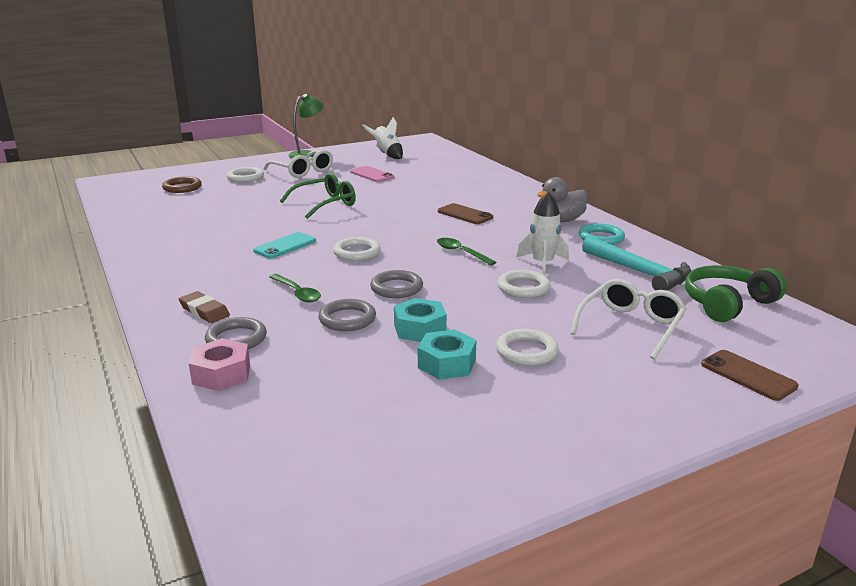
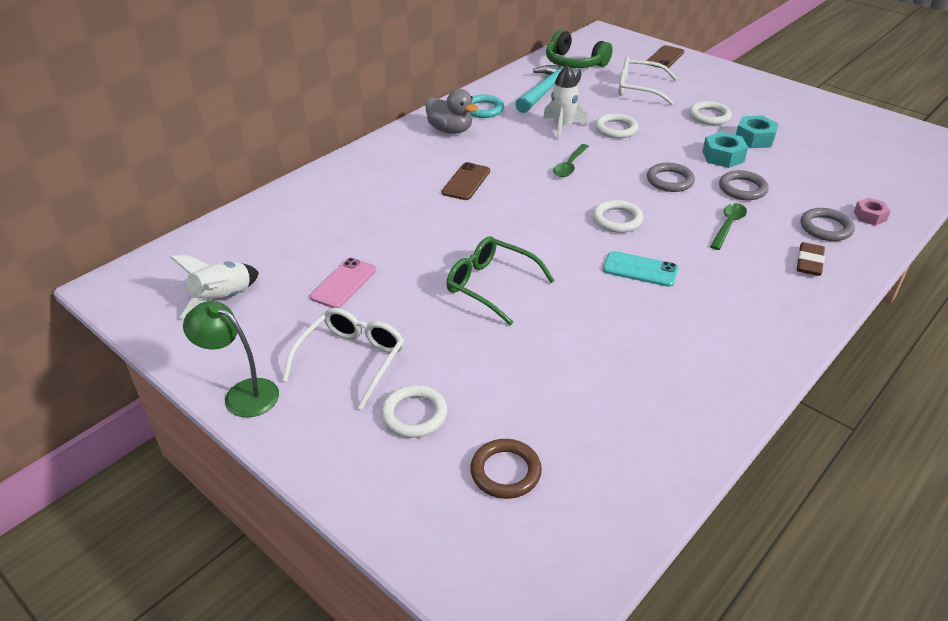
camera: 110 degrees left, 15 degrees up
(221, 374) = (869, 216): pink nut -> pink nut, size x0.67

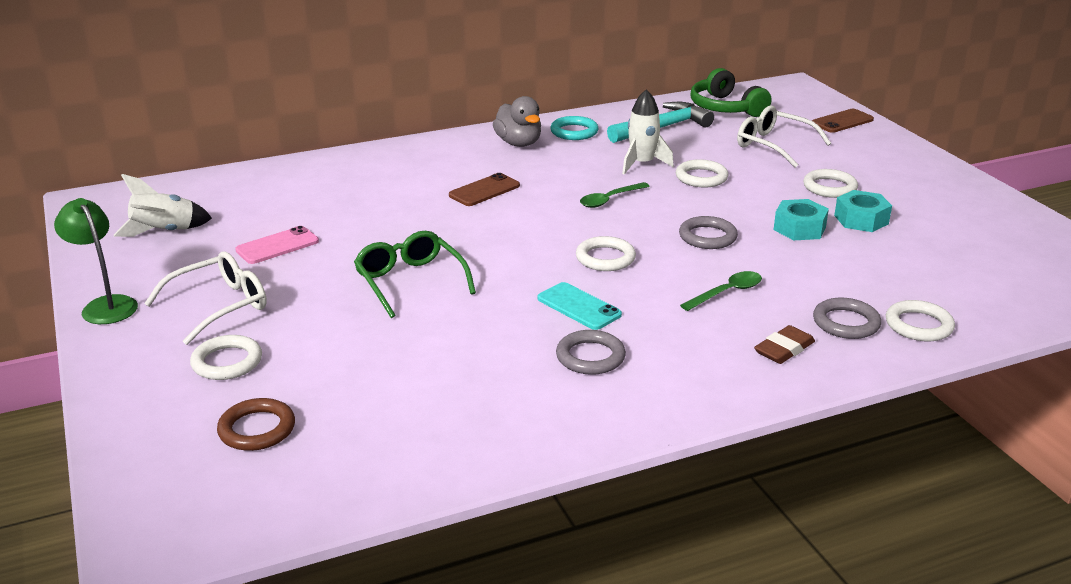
camera: 25 degrees right, 10 degrees down
(742, 189) = (786, 263): grey ring -> grey ring (590, 357)
(869, 216) = (918, 325): pink nut -> white ring

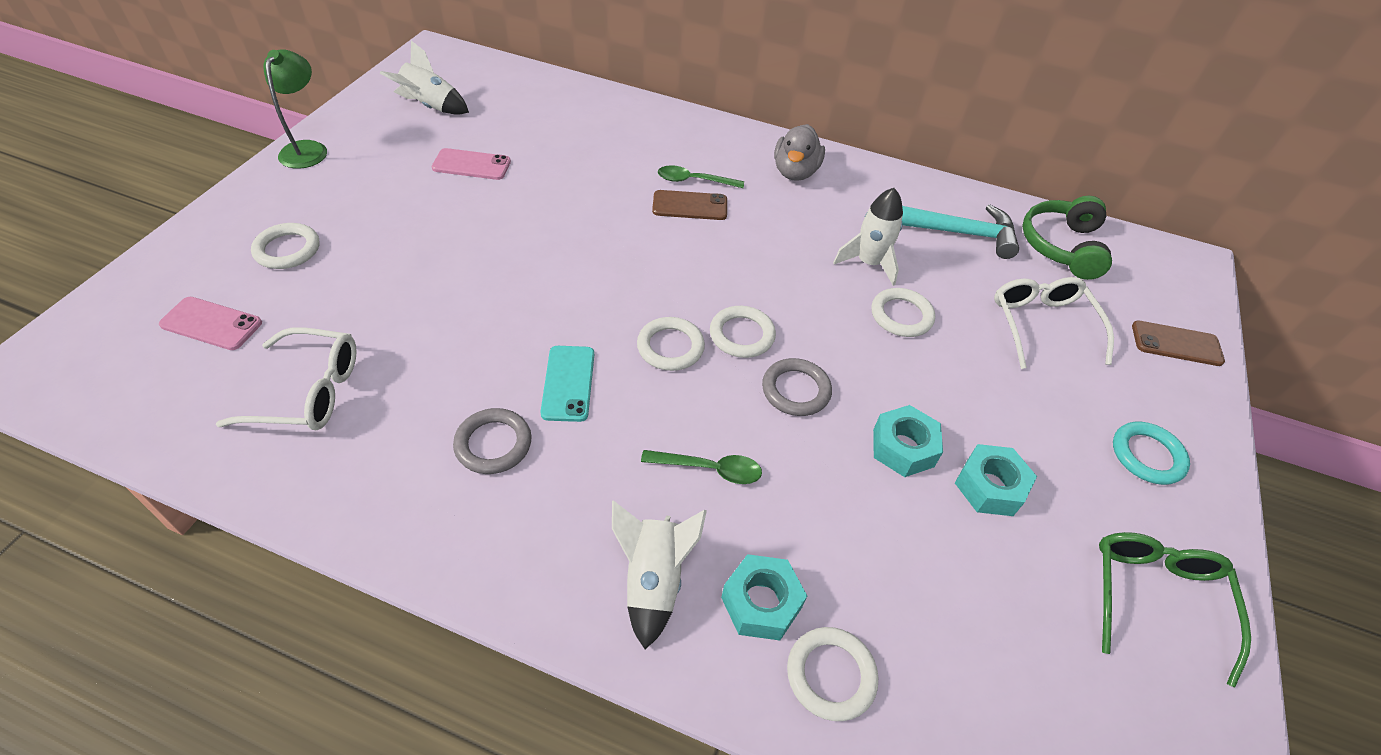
camera: 40 degrees right, 20 degrees up
(219, 306) = (359, 196): white glasses -> white glasses (308, 391)
(257, 429) = (211, 324): brown ring -> pink phone
(410, 282) = (497, 262): green glasses -> green glasses (1155, 598)
(574, 132) = (863, 188): turquoise ring -> turquoise ring (1147, 456)
(609, 200) = (775, 284): green spoon -> green spoon (693, 181)
(784, 349) = (653, 580): brown eraser -> white rocket
(829, 187) = (1021, 419): white ring -> white ring (742, 335)
(846, 323) = (761, 603): grey ring -> turquoise nut

